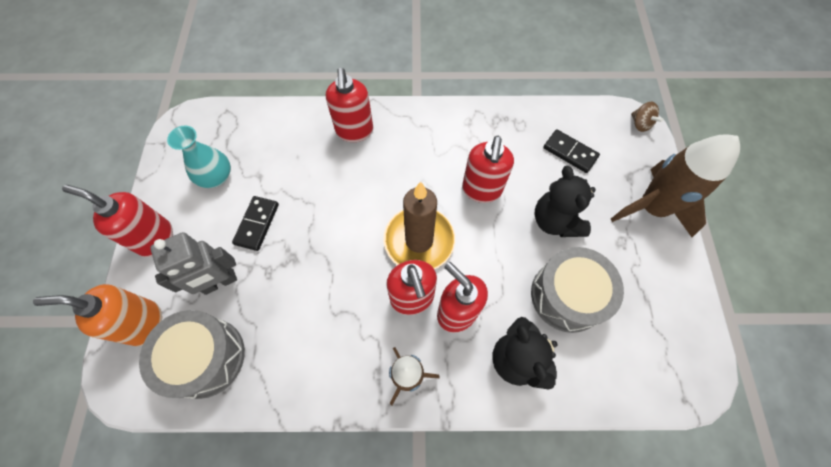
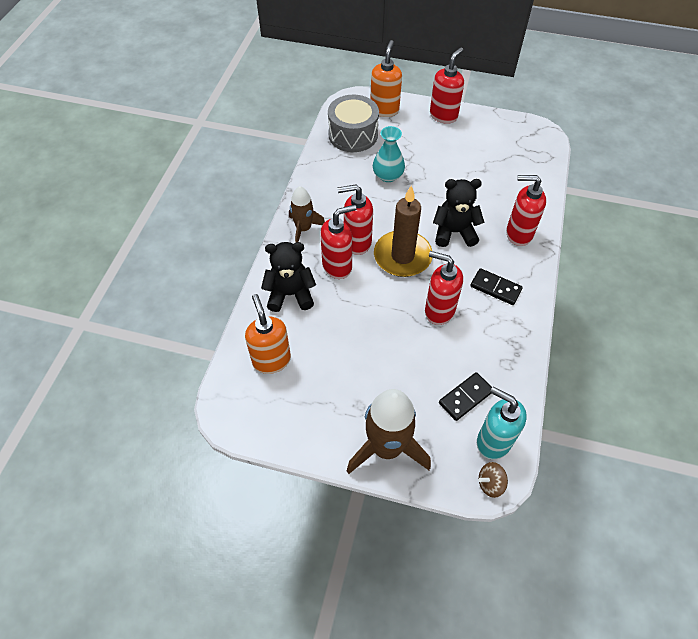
camera: 105 degrees right, 10 degrees down
(216, 177) = (488, 147): turquoise vase -> turquoise vase (388, 176)
(220, 282) = (401, 144): grey robot -> none
(257, 224) = (442, 165): black domino -> black domino (495, 288)
(555, 221) = (394, 358): black teddy bear -> black teddy bear (454, 232)
(567, 295) = (325, 343): grey drum -> none
(602, 126) = (493, 441): none -> turquoise soap dispenser
(614, 351) = (271, 360): none -> orange soap dispenser

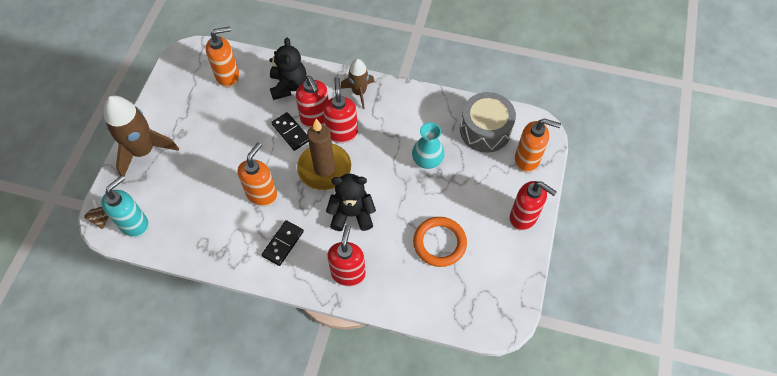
camera: 90 degrees right, 5 degrees up
(439, 310) = (262, 194): red soap dispenser -> orange soap dispenser
(454, 232) = (352, 214): black teddy bear -> black teddy bear turned 90 degrees counterclockwise
(465, 397) = (176, 208): black domino -> black domino (291, 132)
(476, 169) = (439, 243): none -> orange ring

